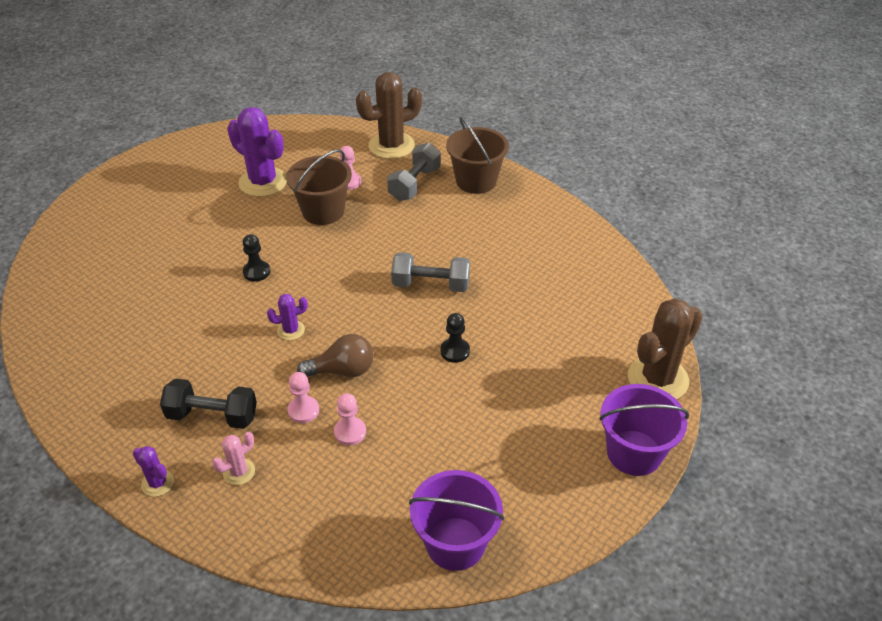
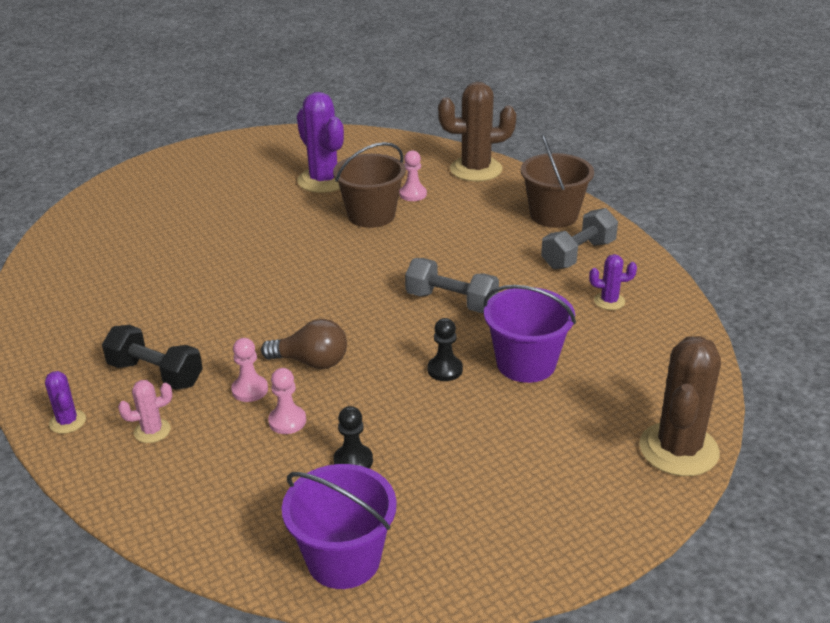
camera: 20 degrees right, 10 degrees down
(256, 272) = (273, 256): black pawn -> black pawn (353, 461)
(291, 330) = (278, 314): purple cactus -> purple cactus (609, 301)
(414, 184) = (483, 207): grey dumbbell -> grey dumbbell (578, 255)
(634, 453) = (609, 520): purple bucket -> purple bucket (526, 364)
(658, 379) = (678, 449): brown cactus -> brown cactus turned 45 degrees counterclockwise

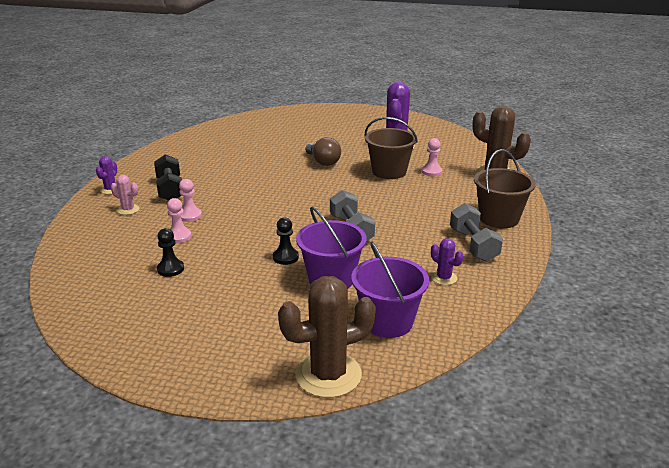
camera: 45 degrees right, 5 degrees down
(311, 362) = (235, 219): brown light bulb -> brown light bulb (323, 162)
(343, 559) = (90, 304): purple bucket -> purple bucket (387, 322)
(578, 255) = (473, 245): grey dumbbell -> grey dumbbell turned 75 degrees clockwise

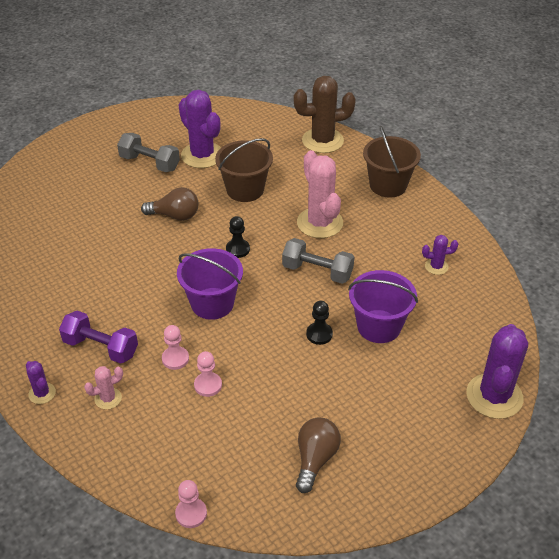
camera: 50 degrees left, 15 degrees up
(151, 309) = (315, 459): none -> brown light bulb
(170, 190) = (101, 347): black dumbbell -> purple dumbbell
(170, 269) = (261, 417): black pawn -> black pawn (238, 249)
(328, 375) = (494, 396): brown cactus -> purple cactus
(387, 322) = (461, 329): purple bucket -> purple bucket (212, 303)
(404, 210) = (320, 223): none -> pink cactus
(431, 172) = (275, 167): pink pawn -> pink pawn (191, 513)
(473, 245) = (410, 223): grey dumbbell -> grey dumbbell (150, 163)

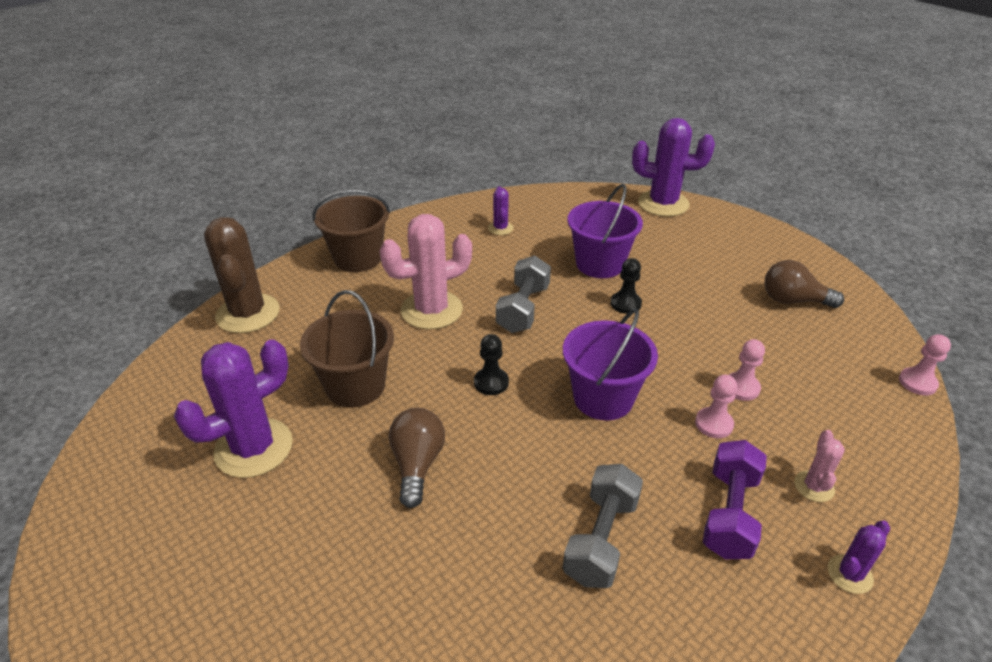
camera: 95 degrees left, 5 degrees down
(108, 398) = (814, 486): pink cactus -> pink cactus turned 45 degrees clockwise
(150, 163) = (261, 524): grey dumbbell -> grey dumbbell (601, 539)

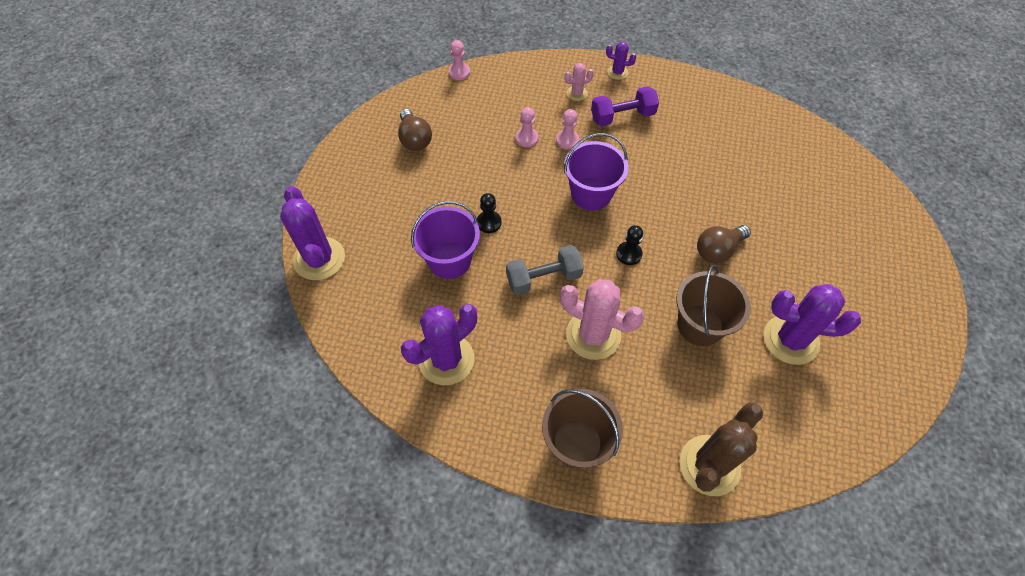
camera: 125 degrees left, 20 degrees up
(500, 228) = (446, 359): purple cactus -> purple cactus, size x2.08
(601, 539) = (682, 154): grey dumbbell -> none

